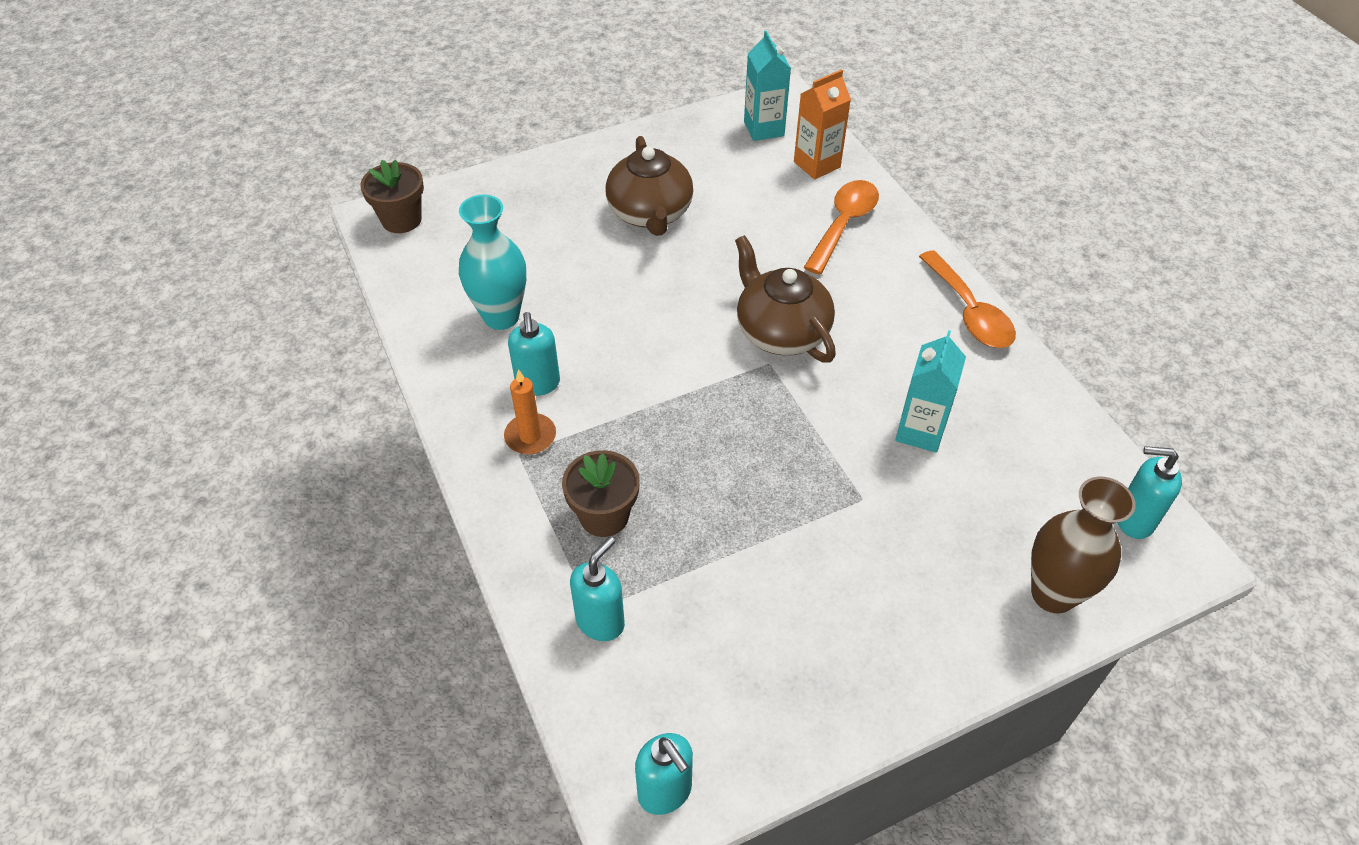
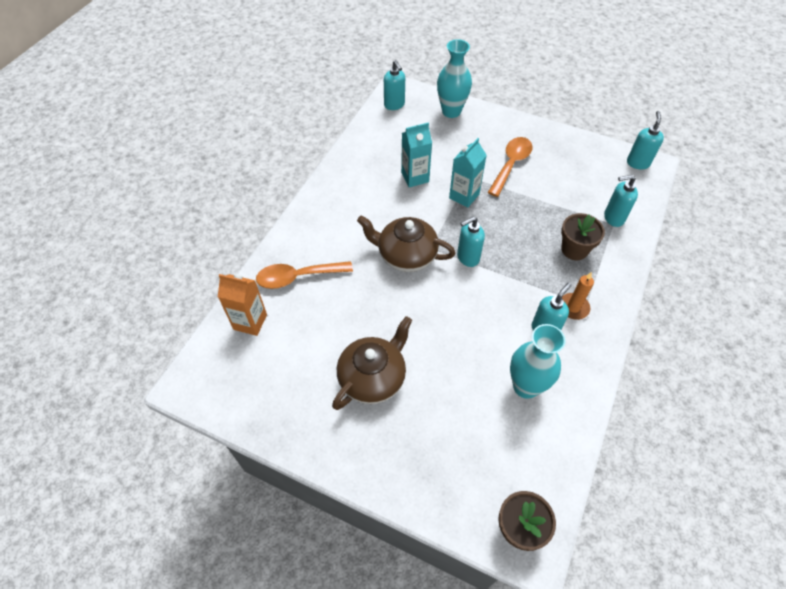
camera: 130 degrees left, 5 degrees up
(715, 388) = (467, 257): none -> turquoise soap dispenser
(764, 129) = (232, 375): turquoise carton -> turquoise carton (464, 196)
(781, 331) = (406, 255): brown teapot -> brown teapot turned 90 degrees clockwise
(969, 311) = (322, 196): orange spoon -> orange spoon (511, 165)
(1053, 594) = (451, 111): brown vase -> turquoise vase

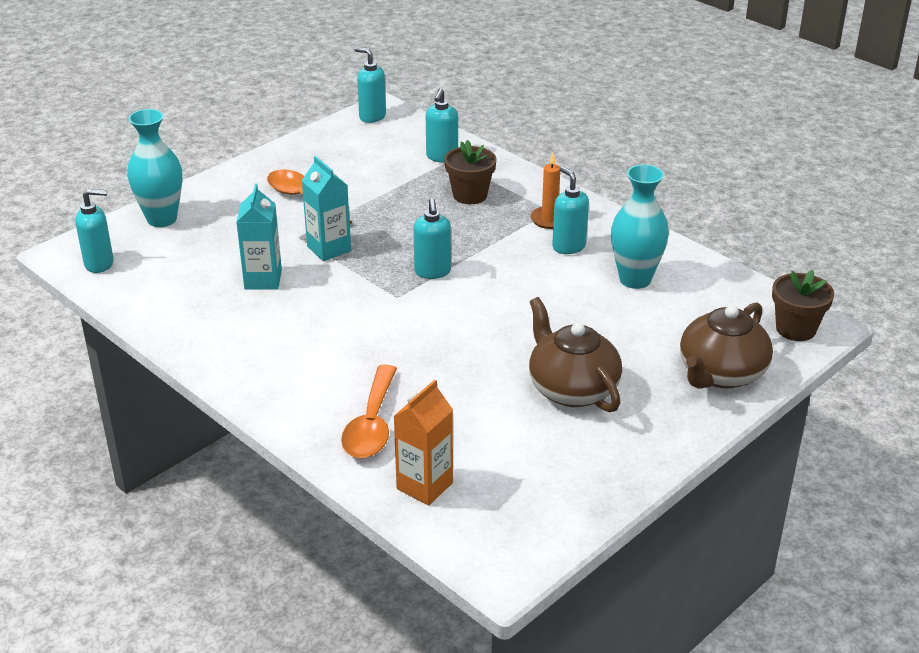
camera: 70 degrees left, 20 degrees down
(406, 255) = (397, 319): brown teapot -> brown teapot (721, 374)

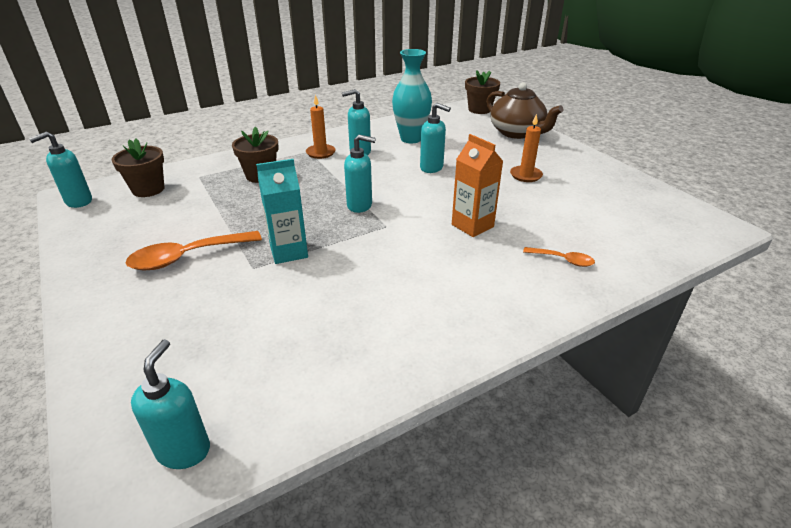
camera: 75 degrees left, 0 degrees up
(162, 219) = (124, 372): turquoise vase -> none
(263, 280) = (316, 299): turquoise carton -> none
(372, 424) = (562, 260): orange spoon -> orange spoon, size x0.53
(410, 142) = (148, 189): none -> brown flower pot
(424, 486) = (638, 245): orange carton -> orange carton (472, 225)
(442, 157) = (190, 179): turquoise soap dispenser -> turquoise soap dispenser (432, 168)
(572, 389) = (525, 175): brown teapot -> orange candle

